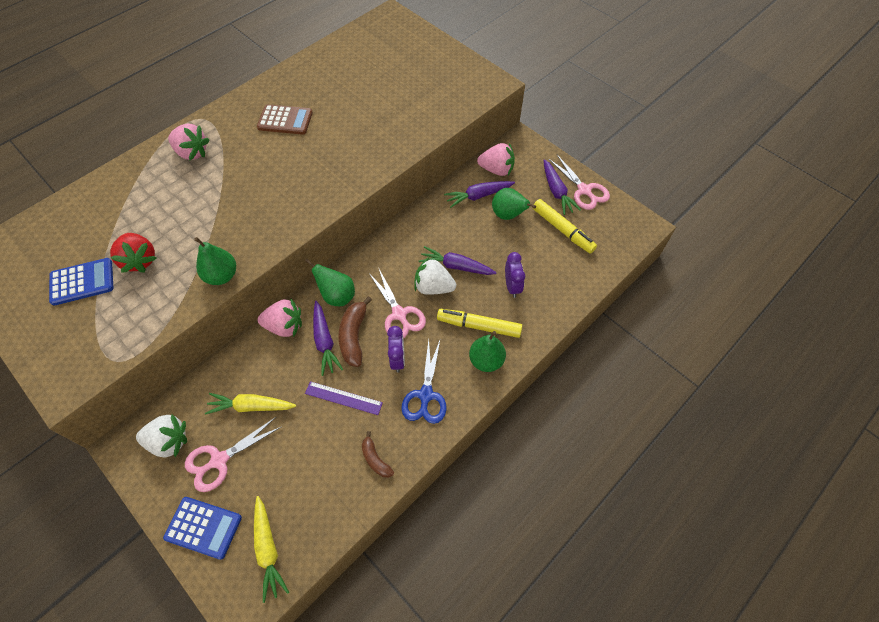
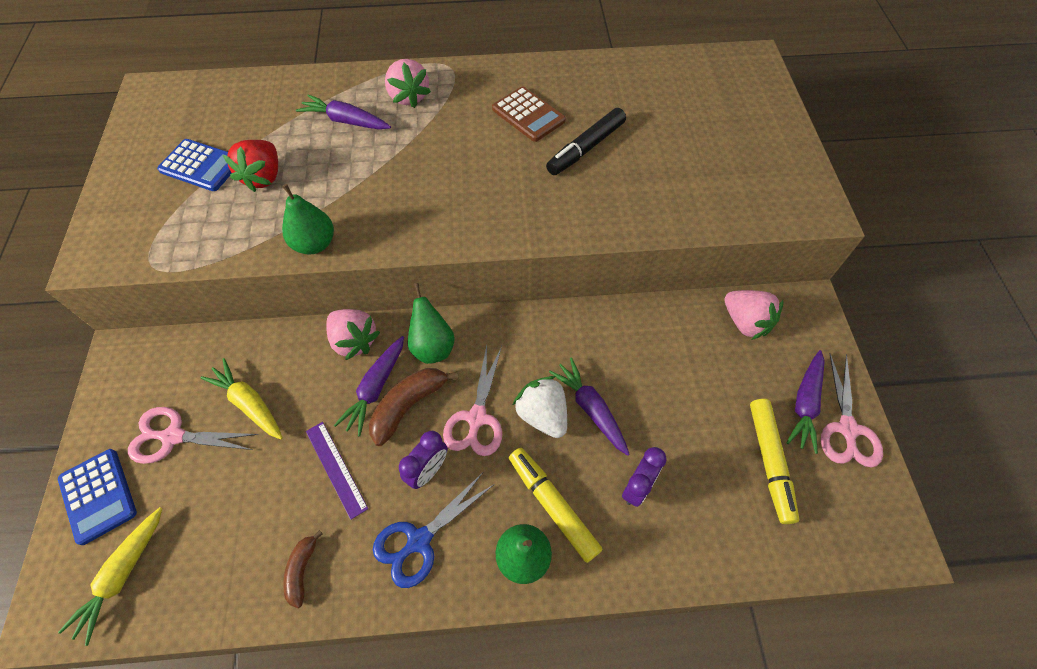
camera: 40 degrees right, 0 degrees up
(169, 441) = (155, 379): white strawberry -> none
(339, 120) = (586, 148): none -> black marker
(478, 196) = (693, 340): purple carrot -> purple carrot (346, 121)
(508, 215) = (711, 390): green pear -> none

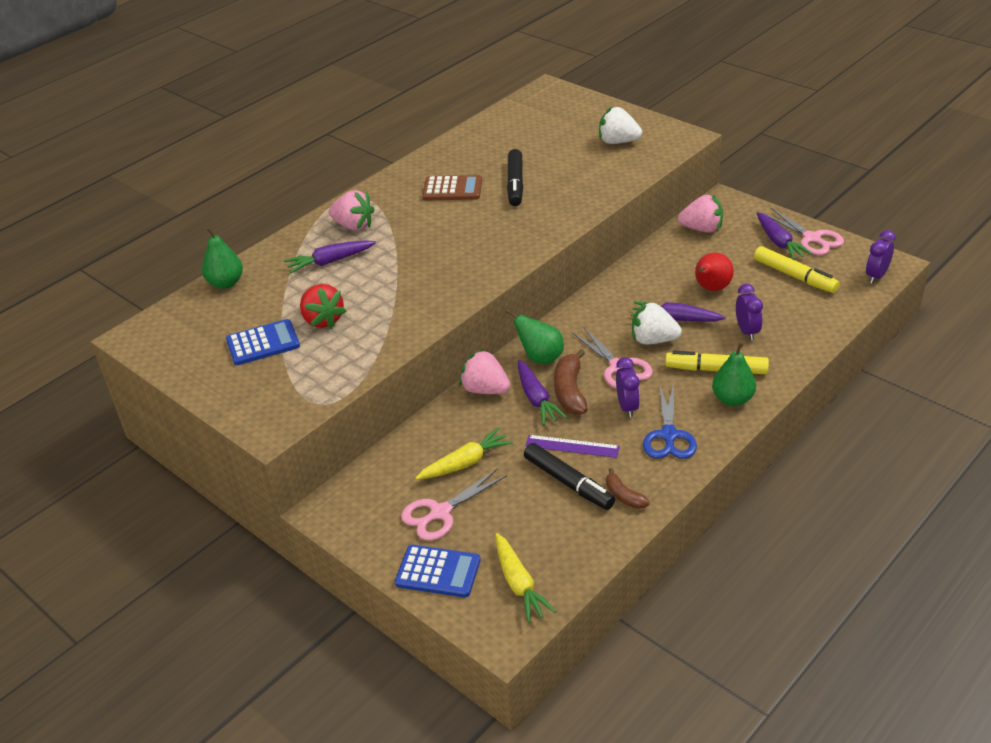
camera: 40 degrees left, 20 degrees down
(249, 403) = (465, 463): yellow carrot -> yellow carrot turned 150 degrees clockwise
(285, 506) = (568, 483): none -> black marker
(314, 244) = (420, 325): green pear -> green pear (226, 283)
(354, 341) = (485, 389): pink strawberry -> pink strawberry turned 150 degrees counterclockwise
(667, 402) = (711, 288): none -> red pear
(742, 167) = (618, 142): none -> white strawberry
(862, 544) = (876, 276): none -> purple clock

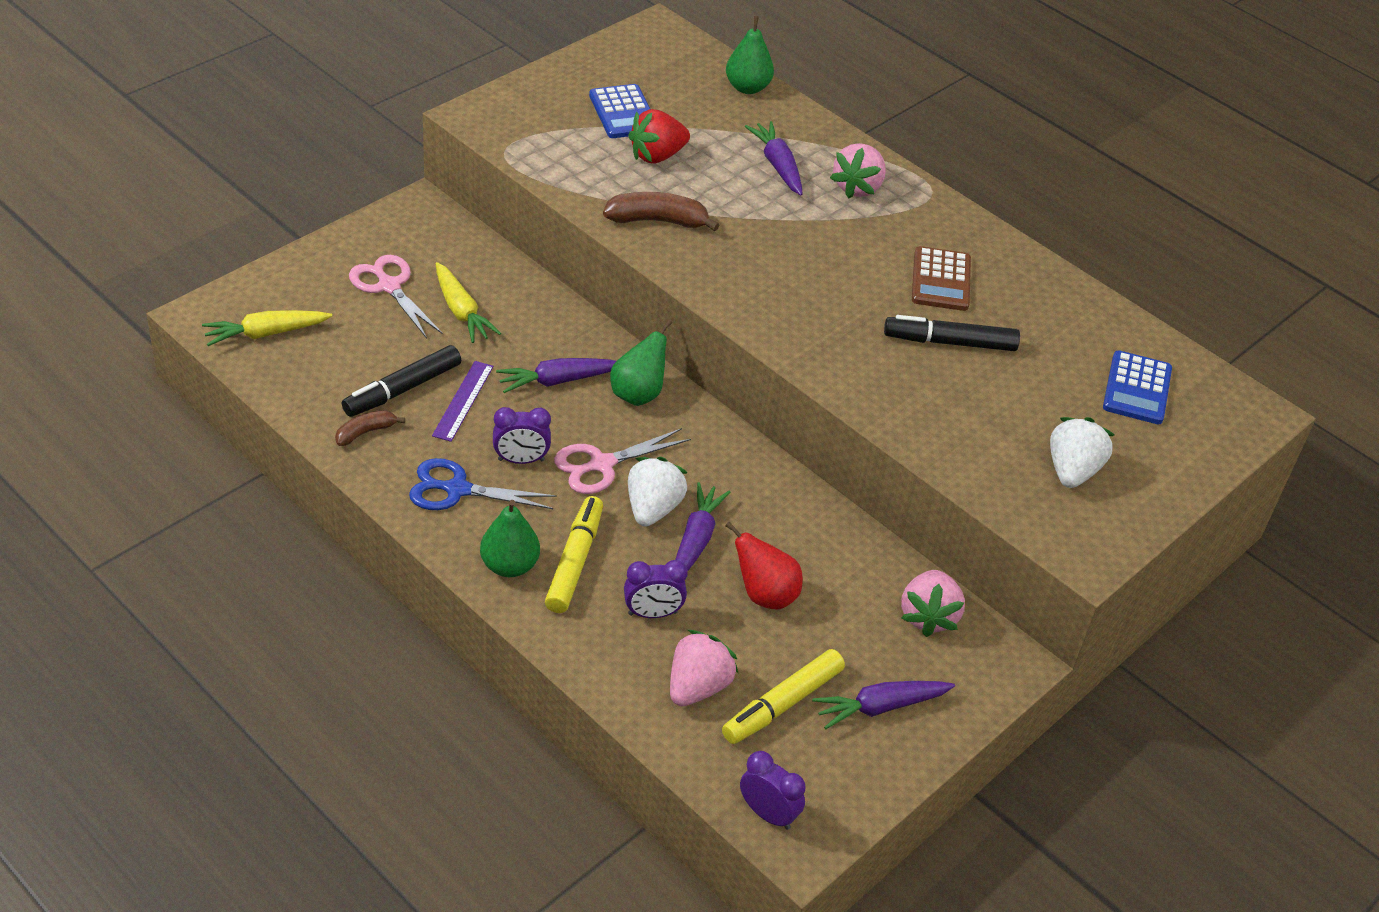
camera: 85 degrees right, 5 degrees up
(438, 572) = (305, 278): blue calculator -> blue calculator (1137, 389)
(485, 389) = (586, 339): pink strawberry -> pink strawberry (697, 687)
(570, 391) = (565, 412): brown banana -> brown banana (657, 221)
(812, 238) = (888, 755): pink scissors -> none

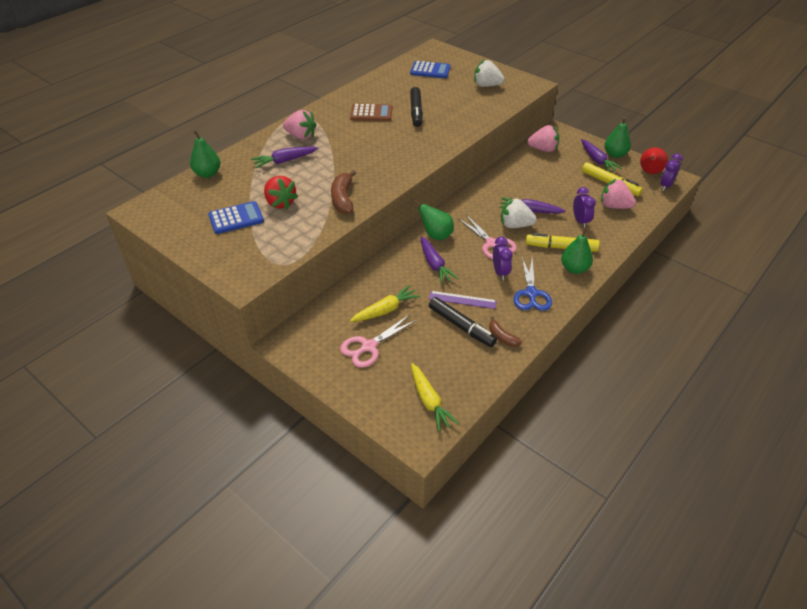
camera: 90 degrees left, 0 degrees up
(764, 595) = (553, 190): red pear -> red pear (649, 172)
(905, 751) = (615, 154): none -> green pear

